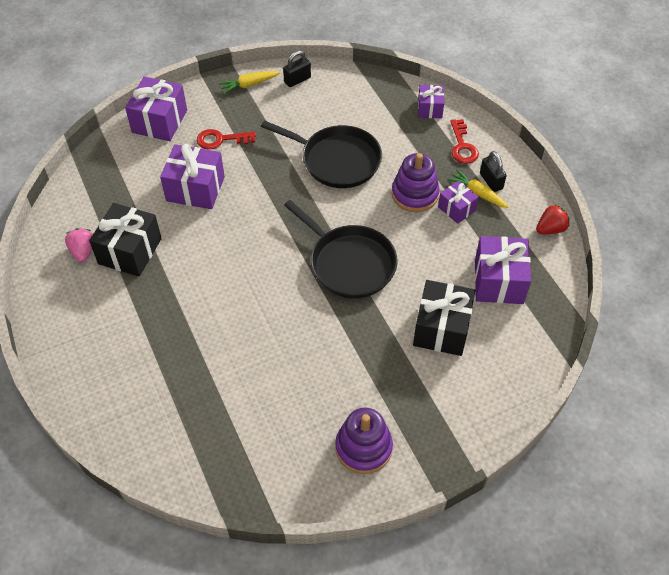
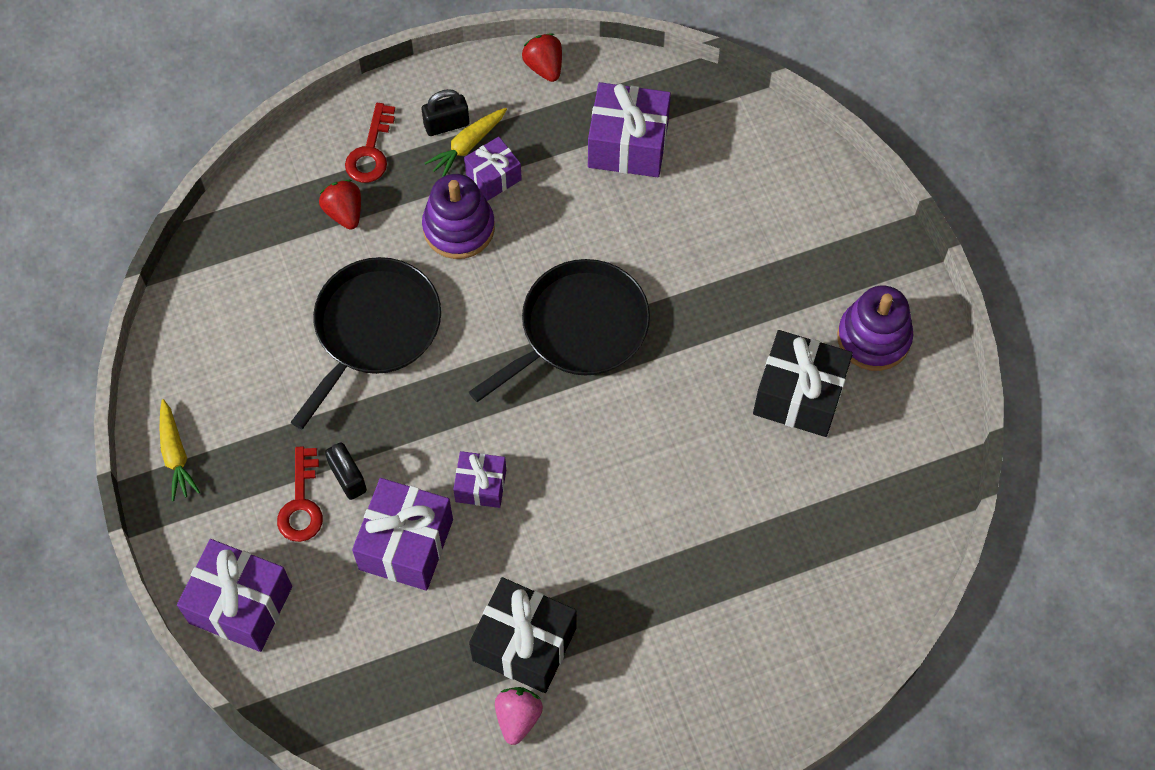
camera: 85 degrees left, 10 degrees up
(83, 251) = (518, 717): pink strawberry -> pink strawberry turned 105 degrees clockwise
(297, 80) = (178, 376): black padlock -> black padlock (348, 478)
(416, 138) = (344, 212): none -> red strawberry
(430, 108) = (283, 184): purple gift -> purple gift (481, 485)
(442, 328) = (700, 224): black gift -> black gift (799, 395)
(462, 146) = (371, 151): red key -> red key turned 105 degrees clockwise

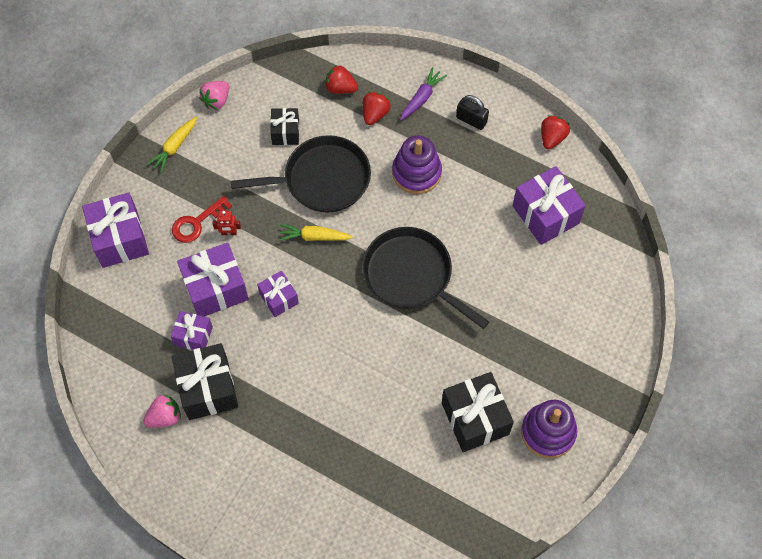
camera: 50 degrees right, 0 degrees up
(159, 363) = (216, 100): none -> pink strawberry
(275, 221) = (340, 88): none -> red strawberry
(275, 321) = (285, 132): none -> black gift
(348, 478) = (229, 233): black padlock -> red robot
(371, 151) = (421, 98): red key -> purple carrot
(467, 146) = (468, 139): yellow carrot -> yellow carrot (314, 237)
(493, 177) = (462, 165): purple gift -> purple gift (193, 336)
(578, 329) = (411, 276): black pan -> black pan turned 150 degrees counterclockwise

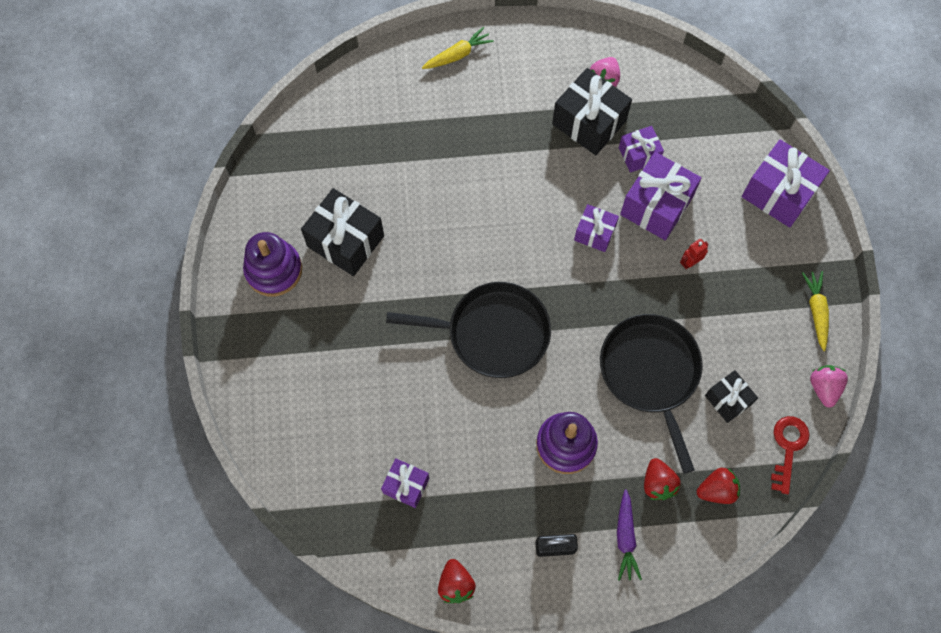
camera: 145 degrees right, 5 degrees up
(197, 223) = (727, 252): red key -> red key (788, 448)
(314, 237) = (610, 310): yellow carrot -> yellow carrot (457, 55)
(322, 179) = (651, 373): black pan -> black pan turned 120 degrees clockwise
(545, 214) = (406, 485): purple gift -> purple gift, size x0.58

